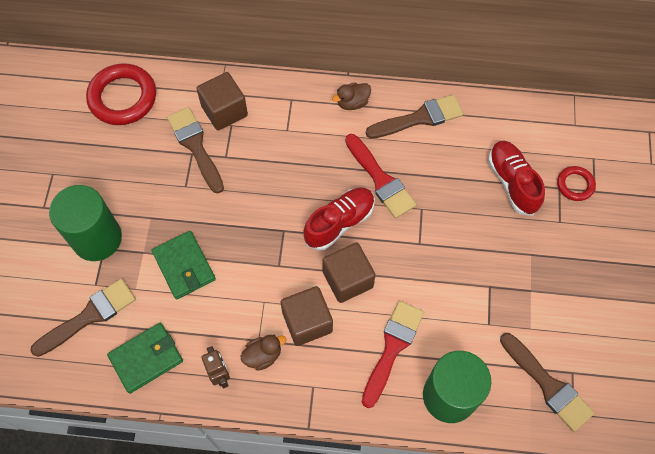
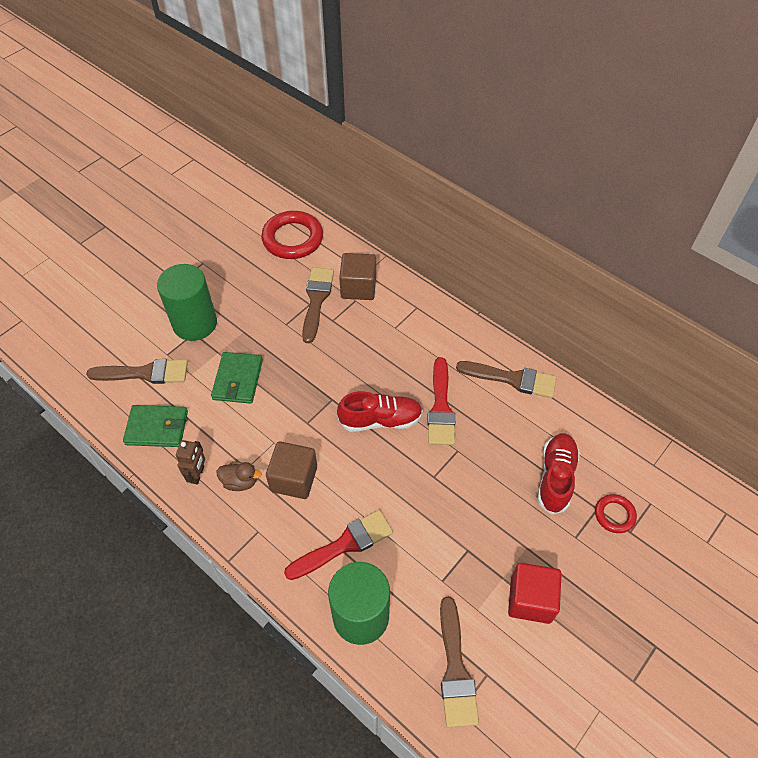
camera: 35 degrees right, 10 degrees down
(348, 279) = (352, 467): brown cube -> none
(352, 103) = (464, 336): brown duck -> none
(562, 293) = (530, 599): none -> red cube

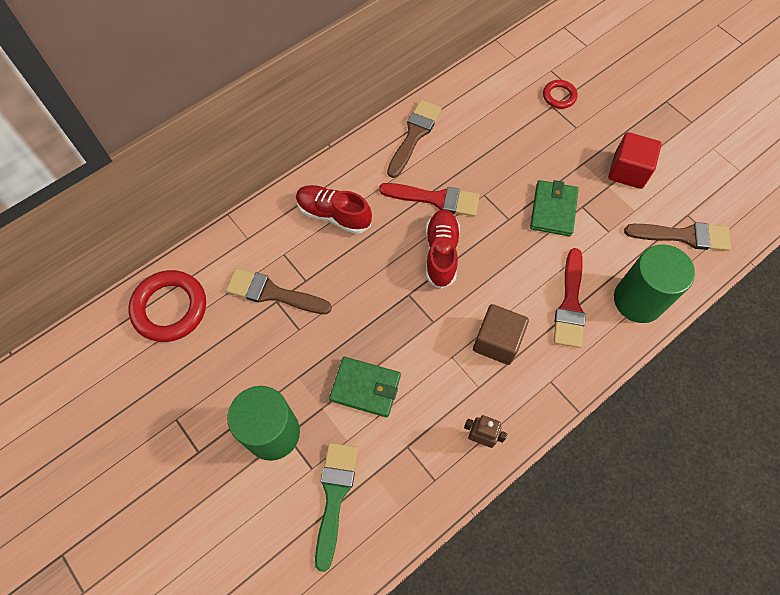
camera: 80 degrees left, 10 degrees up
(145, 373) = (334, 496): brown brush -> green brush
(157, 428) = (414, 482): green wallet -> green wallet (553, 210)
(240, 482) = (494, 394): brown duck -> none
(344, 544) = (570, 304): red brush -> red brush turned 150 degrees counterclockwise
(358, 287) = (266, 248): brown cube -> none
(555, 477) = (521, 127): red shoe -> red shoe (333, 215)

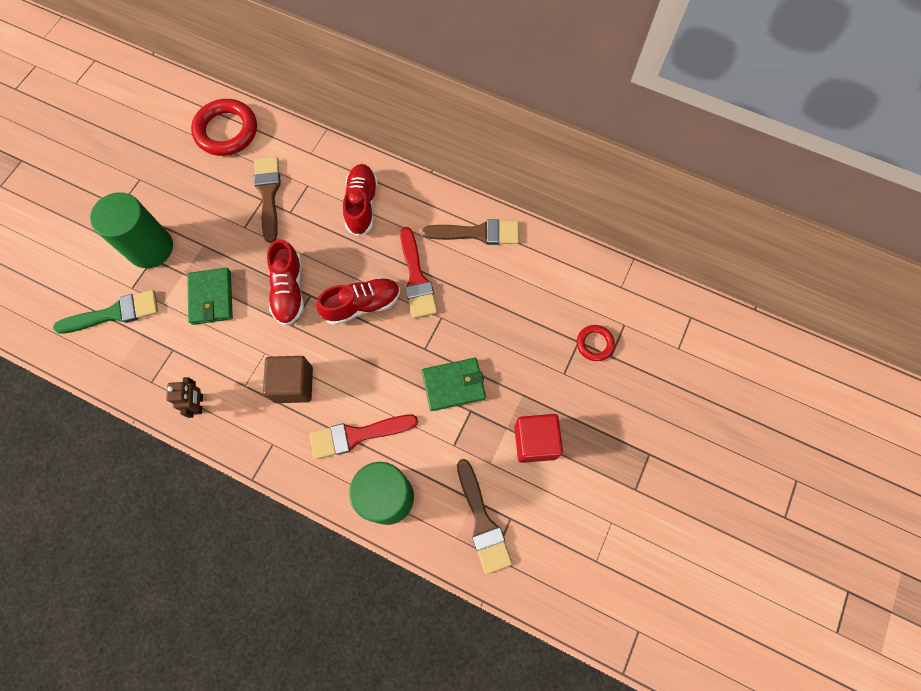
camera: 65 degrees right, 5 degrees up
(394, 311) = (289, 290): none -> red shoe

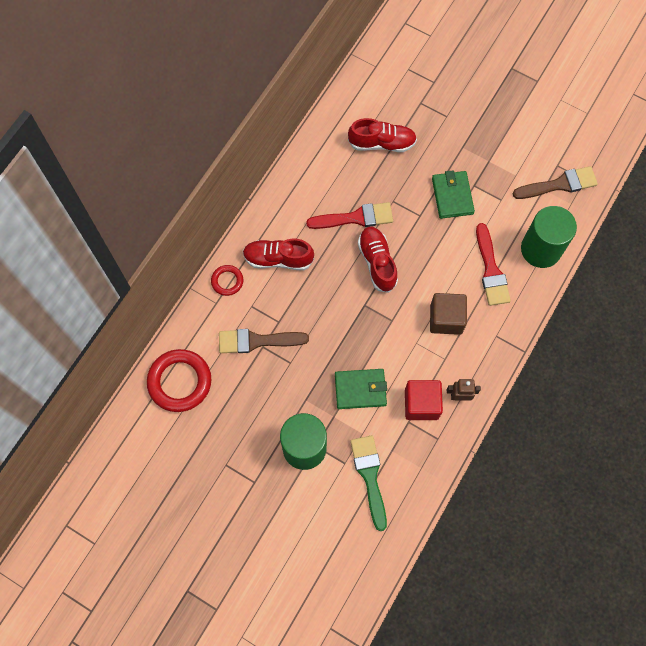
camera: 85 degrees left, 0 degrees up
(289, 290) = (358, 322): red shoe -> red shoe (382, 143)
(477, 233) = (316, 166): brown brush -> none
(535, 442) = (500, 142): red cube -> red cube (421, 404)
(594, 344) = (423, 92): red ring -> red ring (227, 281)

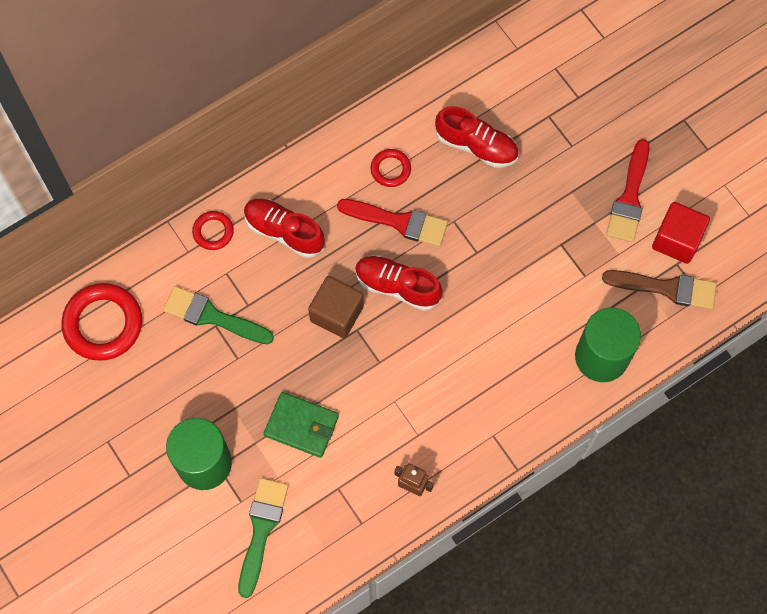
camera: 25 degrees right, 0 degrees up
(257, 341) = (212, 316): brown brush -> green brush
(331, 184) = (390, 169): none -> red ring
(377, 262) = (397, 286): red shoe -> red shoe turned 75 degrees counterclockwise
(421, 404) = (363, 474): red cube -> red cube (676, 240)
(446, 319) = (443, 389): brown cube -> brown cube (337, 313)
(452, 196) = (528, 246): green wallet -> none
(491, 270) = (528, 355): red brush -> red brush (629, 197)

